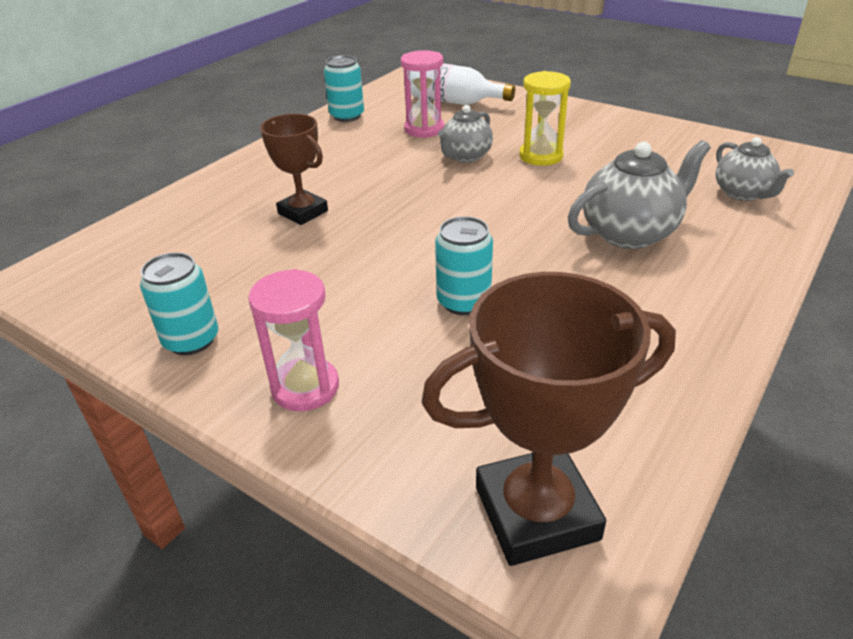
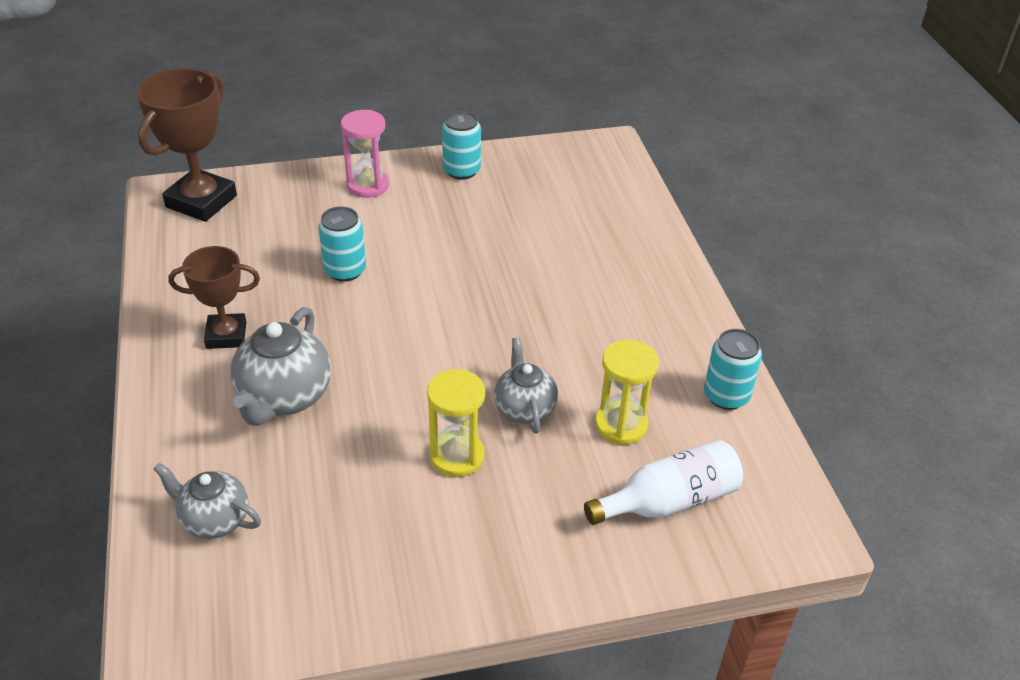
camera: 130 degrees right, 5 degrees up
(303, 212) = (551, 269): brown trophy -> brown trophy (226, 335)
(424, 129) = (621, 425): pink hourglass -> yellow hourglass

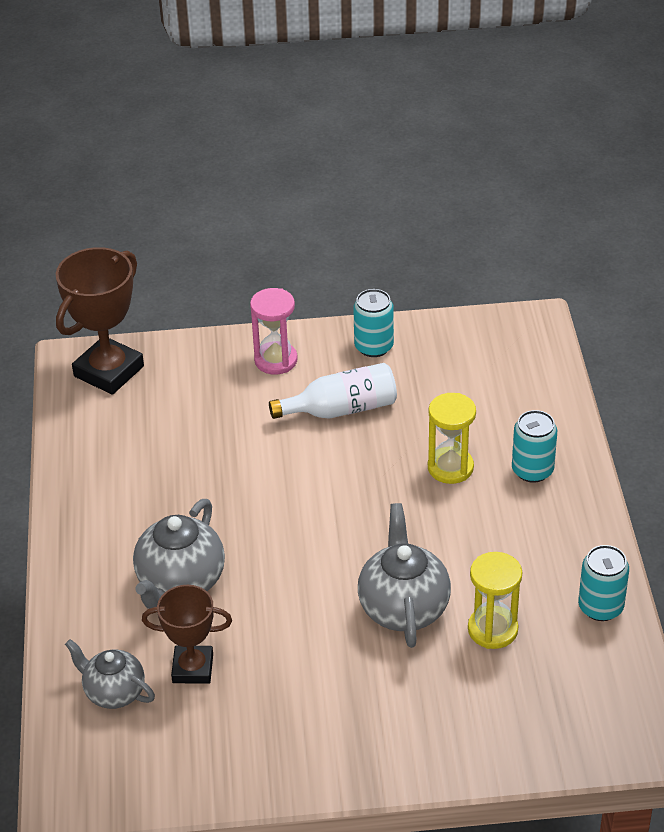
camera: 10 degrees right, 0 degrees up
(226, 335) = (129, 517): brown trophy -> brown trophy (193, 668)
(345, 270) = (245, 455): turquoise can -> turquoise can (532, 470)
(457, 456) = (334, 649): yellow hourglass -> yellow hourglass (450, 467)
(524, 408) = (403, 607): grey teapot -> grey teapot, size x1.54
(668, 501) = (524, 704): white bottle -> white bottle (341, 409)

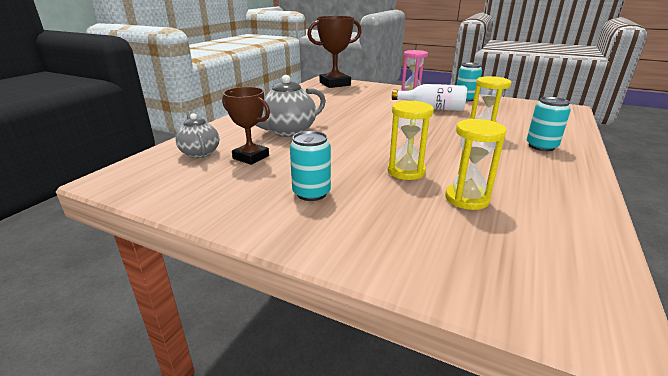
camera: 30 degrees right, 15 degrees down
(403, 607) = (406, 171): grey teapot -> yellow hourglass
(600, 607) = (575, 215): turquoise can -> turquoise can (311, 193)

